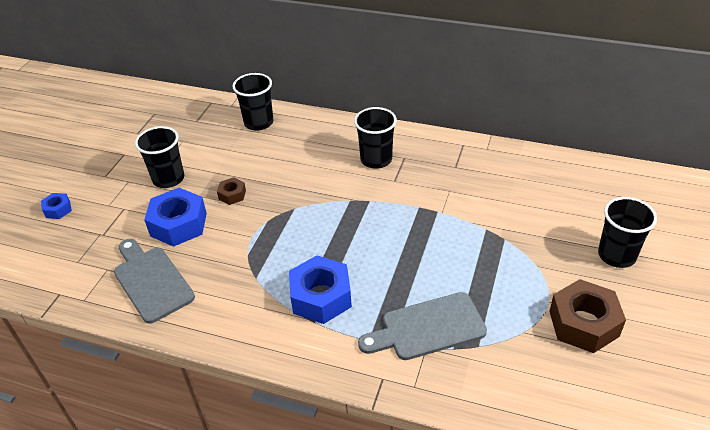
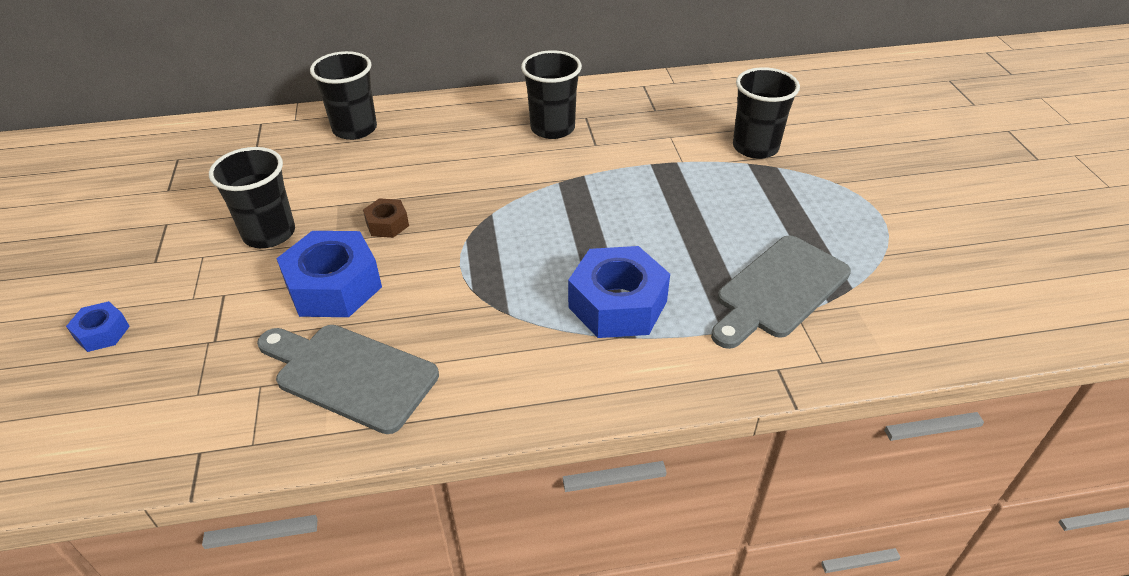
camera: 30 degrees left, 0 degrees up
(583, 323) = (935, 223): brown nut -> none
(616, 255) = (903, 146): black cup -> black cup (755, 147)

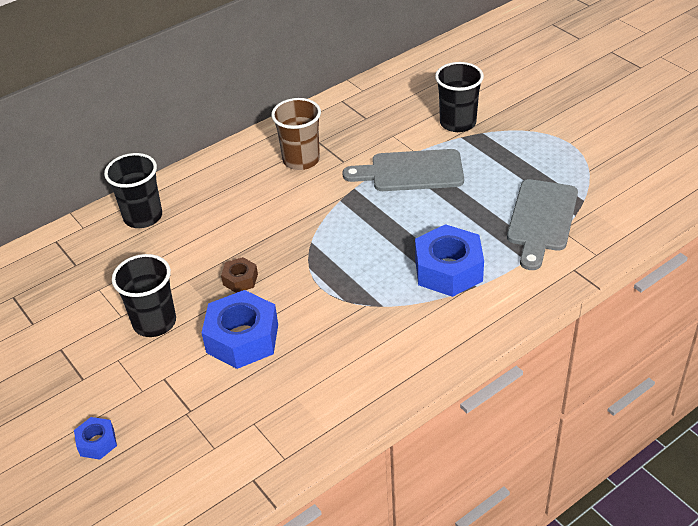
camera: 25 degrees left, 0 degrees up
(350, 374) = (310, 389): grey cutting board -> grey cutting board (411, 171)
(552, 128) = (301, 160): black cup -> brown cup

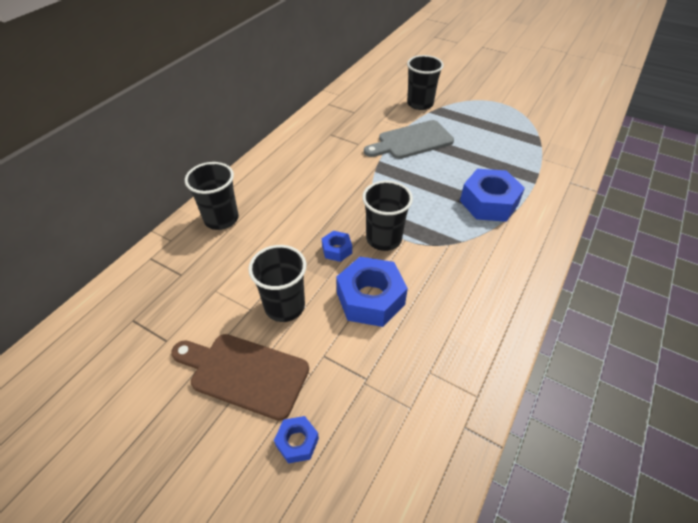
camera: 25 degrees left, 5 degrees up
(84, 372) = (244, 373): none -> brown cutting board
(240, 279) = (337, 250): brown nut -> blue nut
(297, 280) = (384, 239): none -> black cup
(301, 160) = (325, 149): brown cup -> none
(541, 219) = (522, 154): grey cutting board -> none

